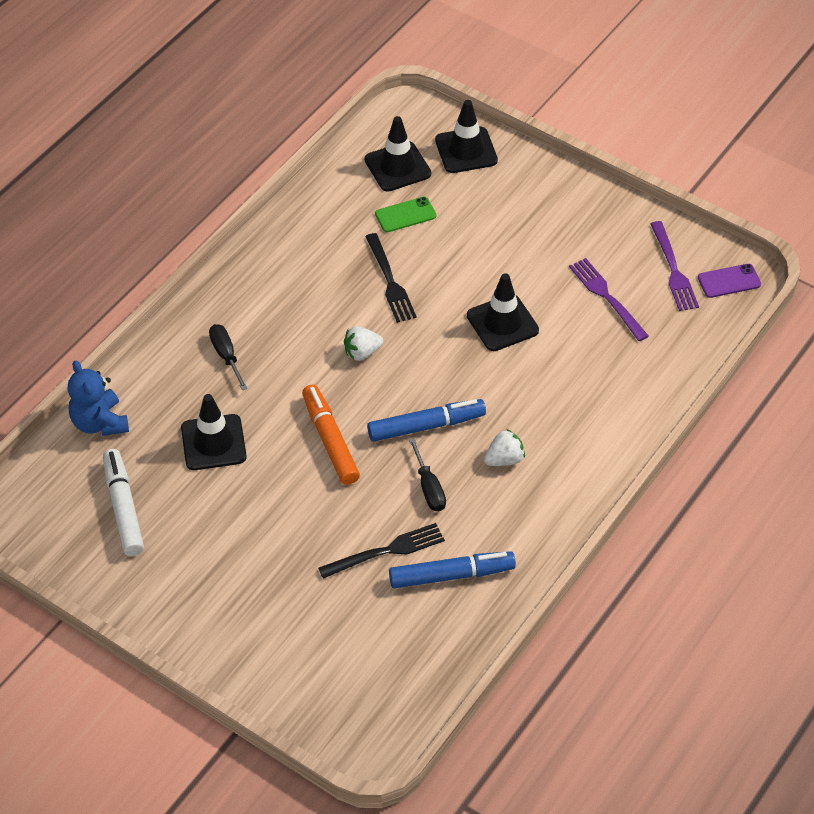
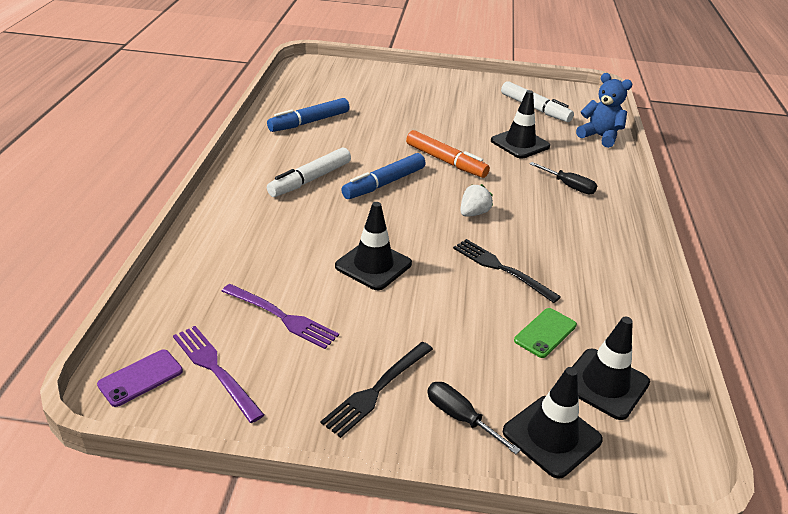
camera: 150 degrees right, 15 degrees down
(387, 551) = (359, 123): black fork -> black fork (376, 390)
(429, 487) = (355, 154): black screwdriver -> black screwdriver (460, 418)
(504, 459) = (310, 180): white strawberry -> white marker

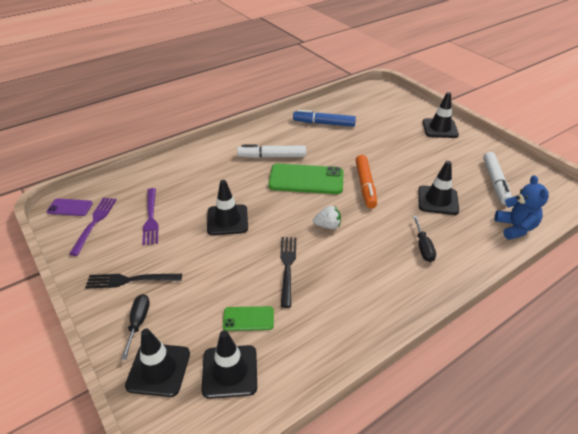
camera: 50 degrees right, 5 degrees up
(384, 183) = (306, 179): blue marker -> green phone
(425, 82) = (440, 128): none -> black traffic cone

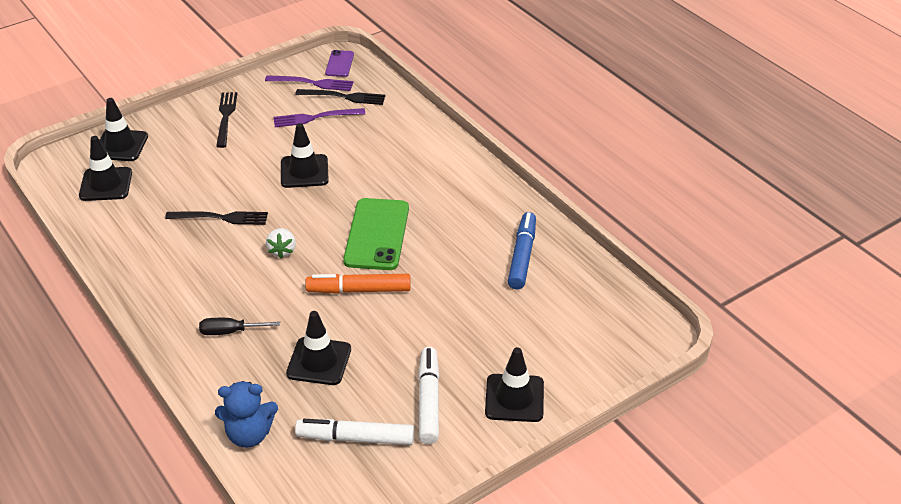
camera: 90 degrees right, 0 degrees up
(125, 202) = (344, 97): none -> black fork
(138, 323) = (173, 129): black screwdriver -> none
(248, 318) = (159, 193): green phone -> none
(272, 156) = (431, 203): white marker -> white marker (429, 401)

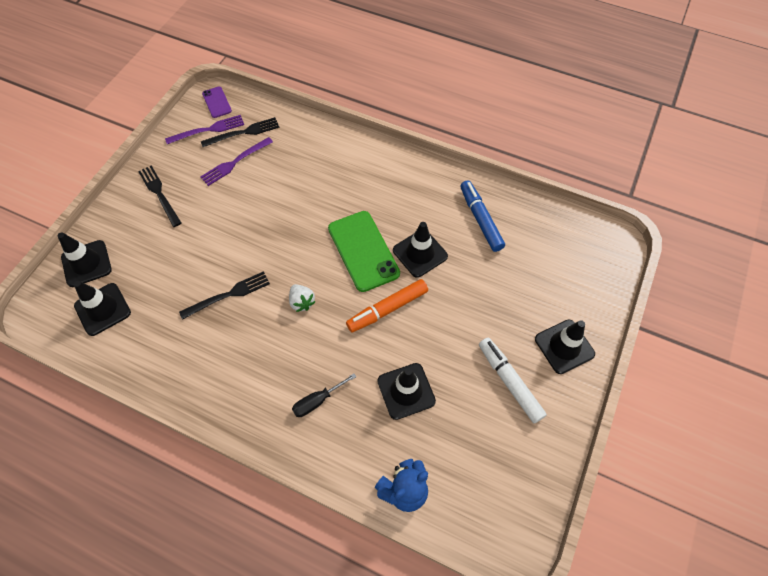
camera: 30 degrees left, 20 degrees up
(304, 171) = (264, 218): black traffic cone -> black traffic cone (420, 253)
(355, 438) = (483, 446): white marker -> none

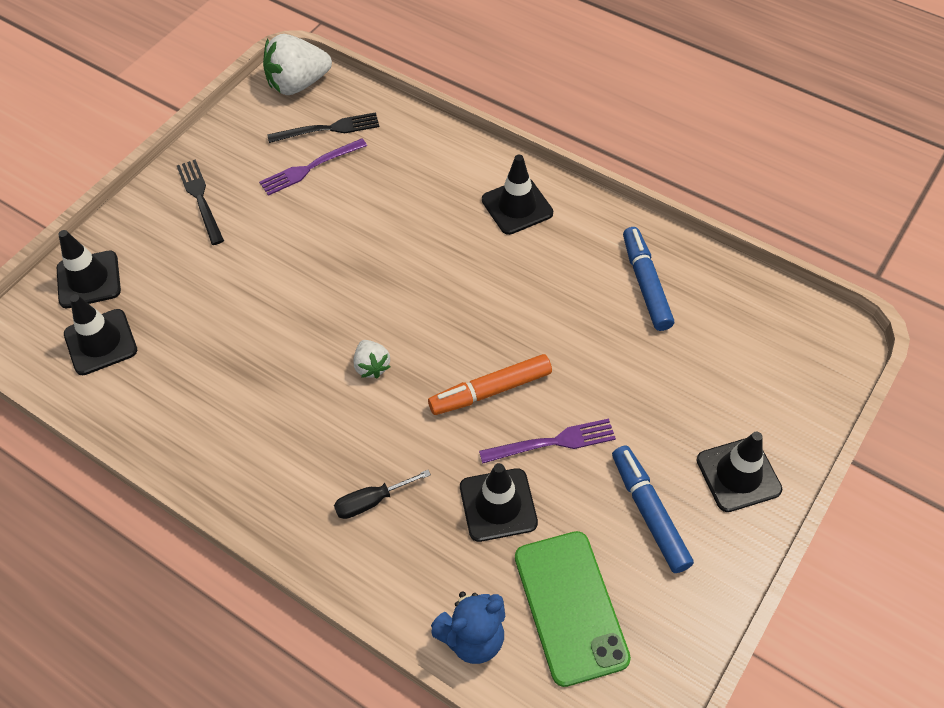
camera: 10 degrees right, 5 degrees down
(209, 129) = (281, 120): purple fork -> purple fork (553, 442)
(217, 102) = (298, 84): purple phone -> white strawberry
(229, 294) = (273, 344): black fork -> none
(363, 251) = (469, 307): green phone -> green phone (570, 607)
(420, 253) = (550, 320): black traffic cone -> black traffic cone (517, 206)
(509, 382) = (649, 512): white marker -> blue marker

